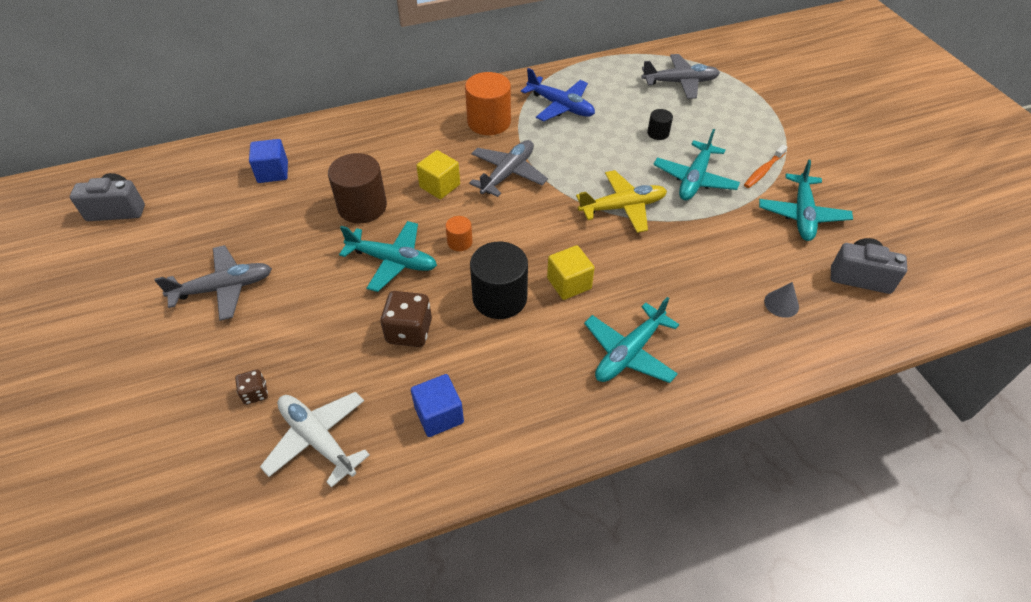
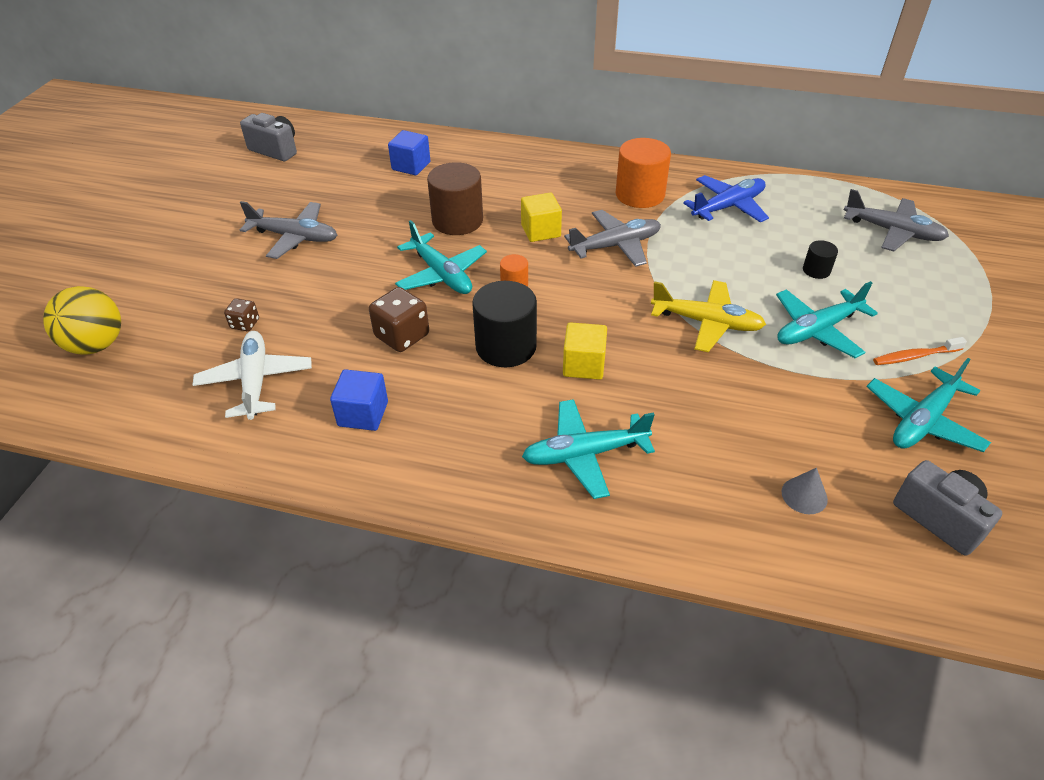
camera: 35 degrees right, 5 degrees down
(117, 494) = (96, 345): none -> yellow ball
(560, 106) = (728, 207): blue plane -> blue plane turned 105 degrees counterclockwise

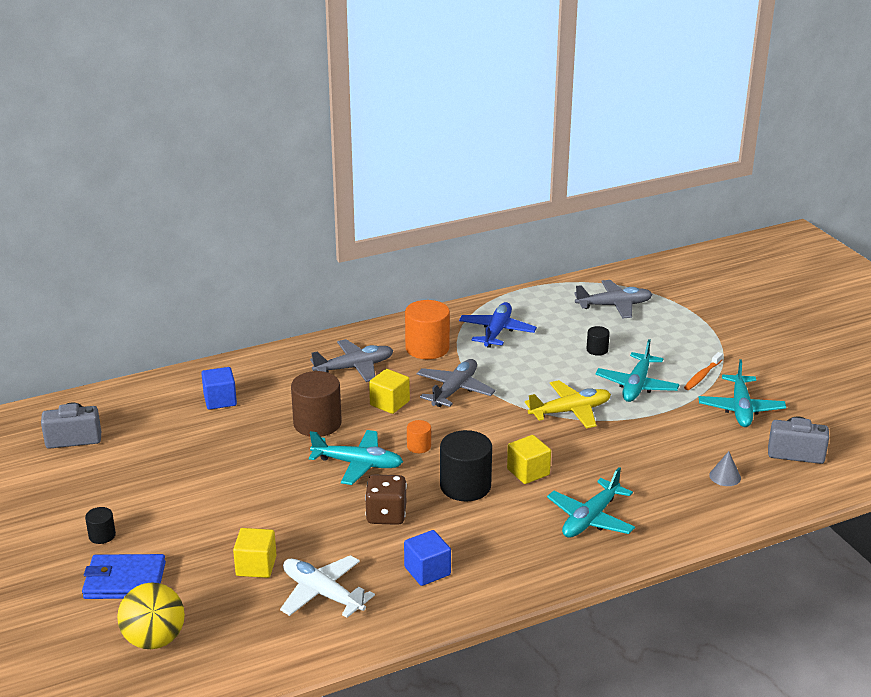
camera: 40 degrees left, 15 degrees down
(149, 282) = (124, 580): none -> blue wallet
(187, 236) = (102, 535): none -> black cylinder
(245, 324) = (256, 566): brown dice -> yellow cube
(295, 237) = (202, 493): grey plane -> grey plane (355, 367)

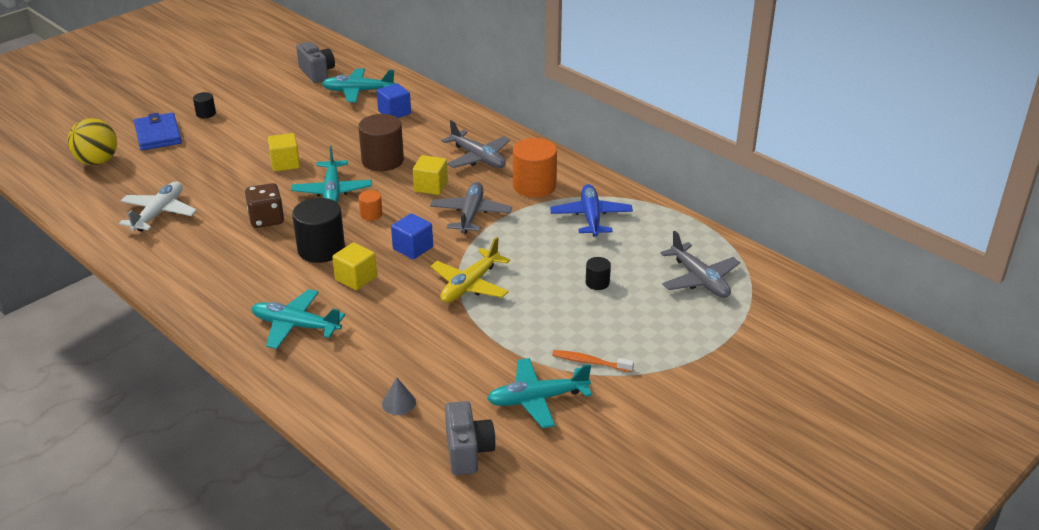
camera: 70 degrees right, 5 degrees up
(256, 566) = (186, 179): yellow cube -> yellow cube (285, 163)
(427, 571) = (197, 254): blue cube -> blue cube (413, 248)
(455, 390) = (471, 214): grey plane -> grey plane turned 90 degrees counterclockwise
(497, 331) = (591, 217): blue plane -> blue plane turned 90 degrees counterclockwise
(570, 411) = (470, 285): yellow plane -> yellow plane turned 75 degrees clockwise
(636, 386) = (541, 319): turquoise plane -> turquoise plane (358, 91)

